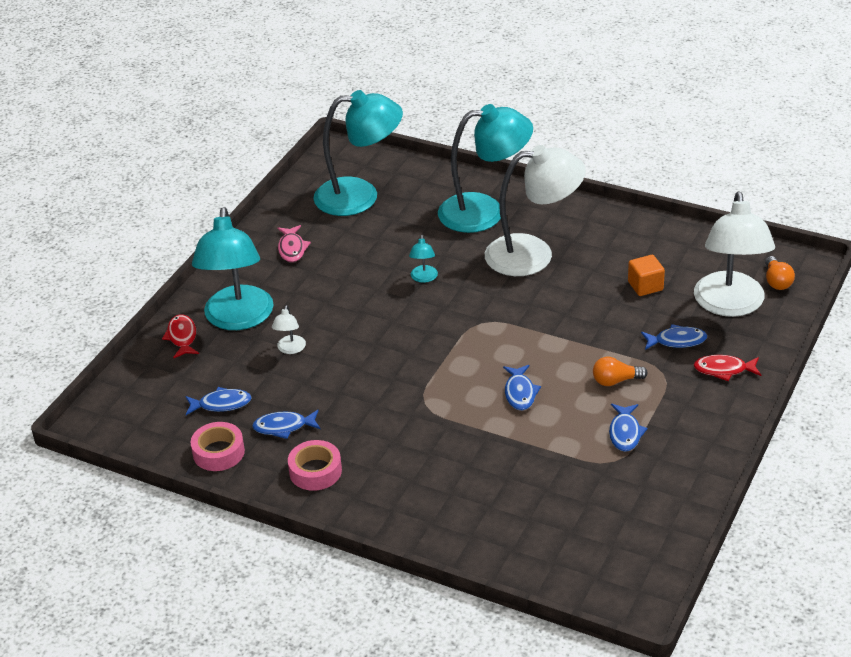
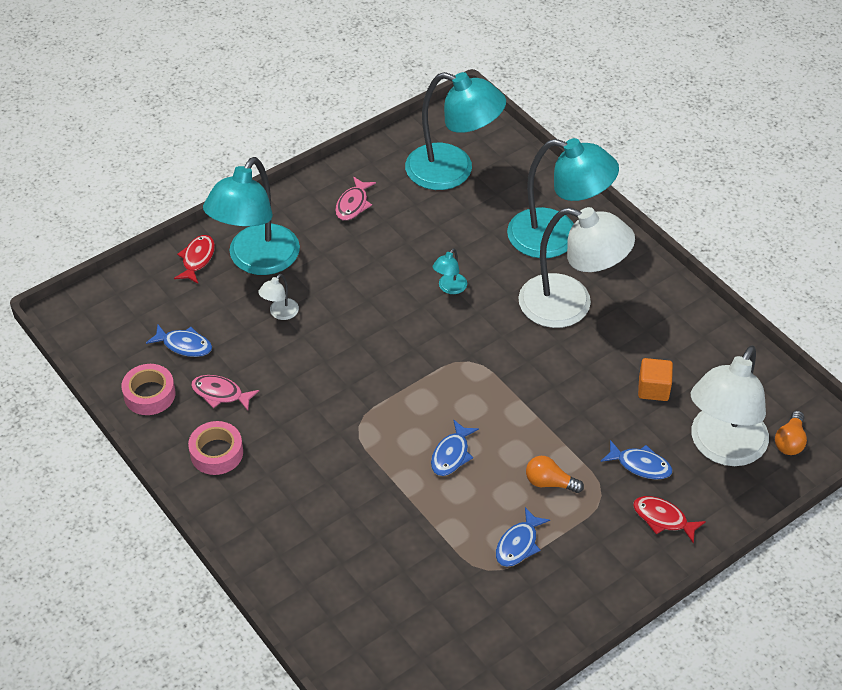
camera: 25 degrees right, 10 degrees up
(284, 427) = (220, 394): blue fish -> pink fish

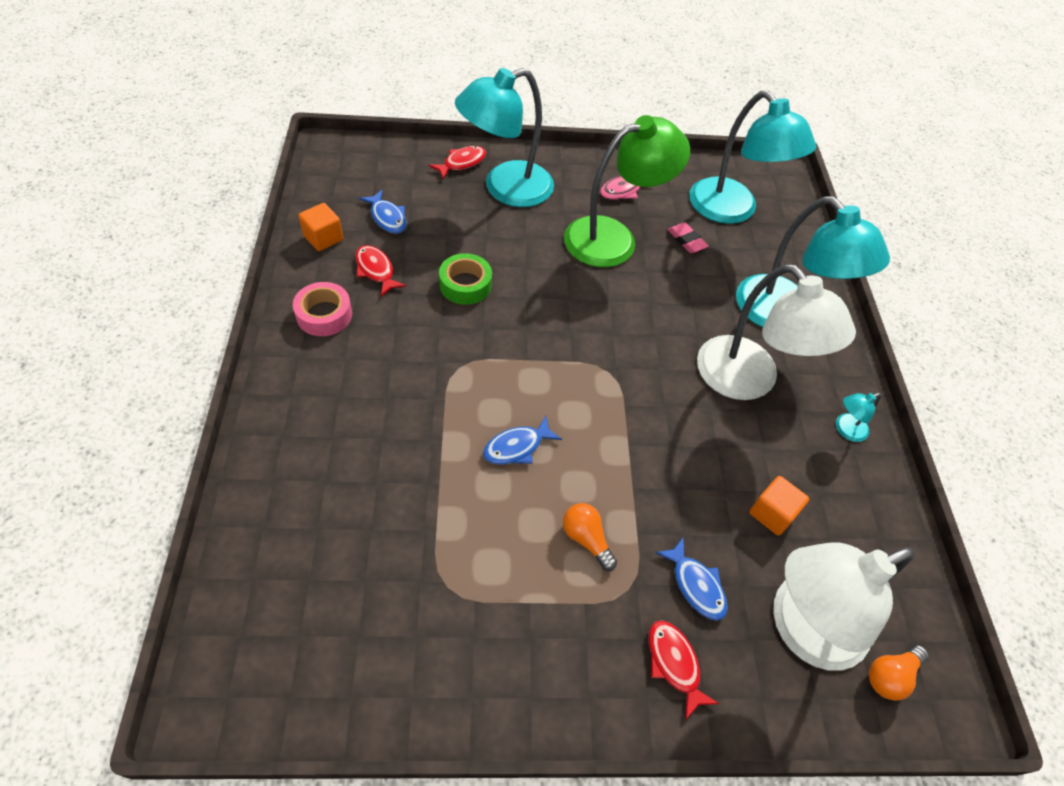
camera: 30 degrees right, 5 degrees up
(149, 394) = (323, 238): pink tape -> orange cube
(220, 394) = (376, 270): pink fish -> red fish
(280, 313) = (485, 237): white lamp -> none
(302, 361) = (465, 285): none -> green tape
(381, 251) = (613, 238): none -> green lamp
(439, 219) = (686, 240): none -> pink eraser
(449, 288) = (647, 300): turquoise lamp -> turquoise lamp (845, 430)
(518, 544) = (500, 582): blue fish -> none

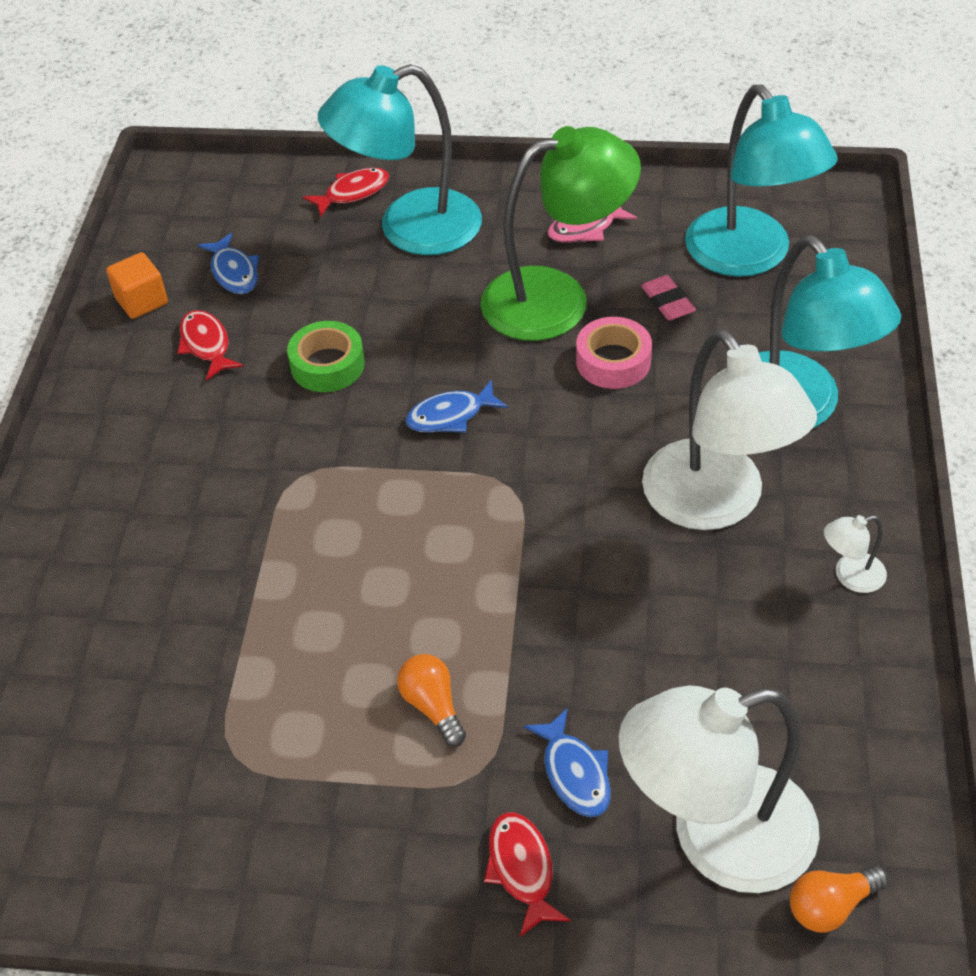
camera: 15 degrees right, 5 degrees down
(324, 315) = (127, 404): pink tape -> pink tape (613, 361)
(517, 447) = (360, 584): blue fish -> blue fish (450, 415)
(772, 513) = (708, 685): orange cube -> none
(845, 430) = (850, 576): turquoise lamp -> white lamp

